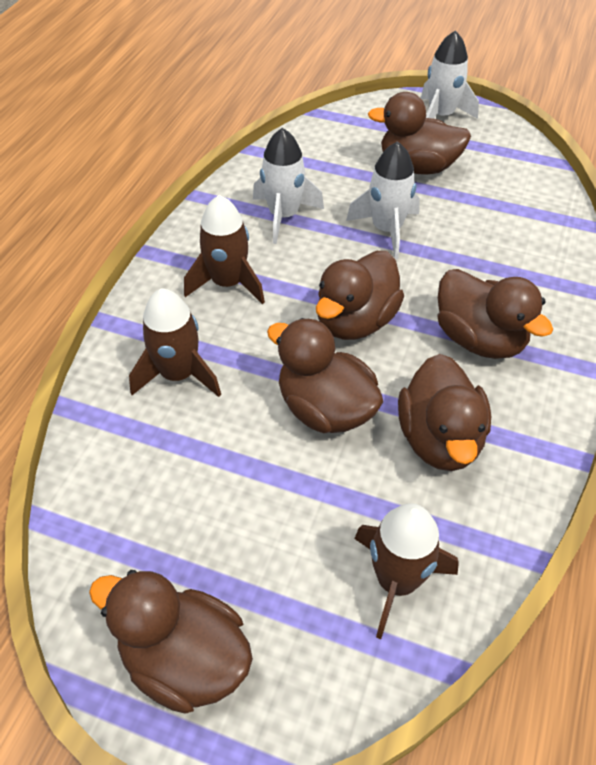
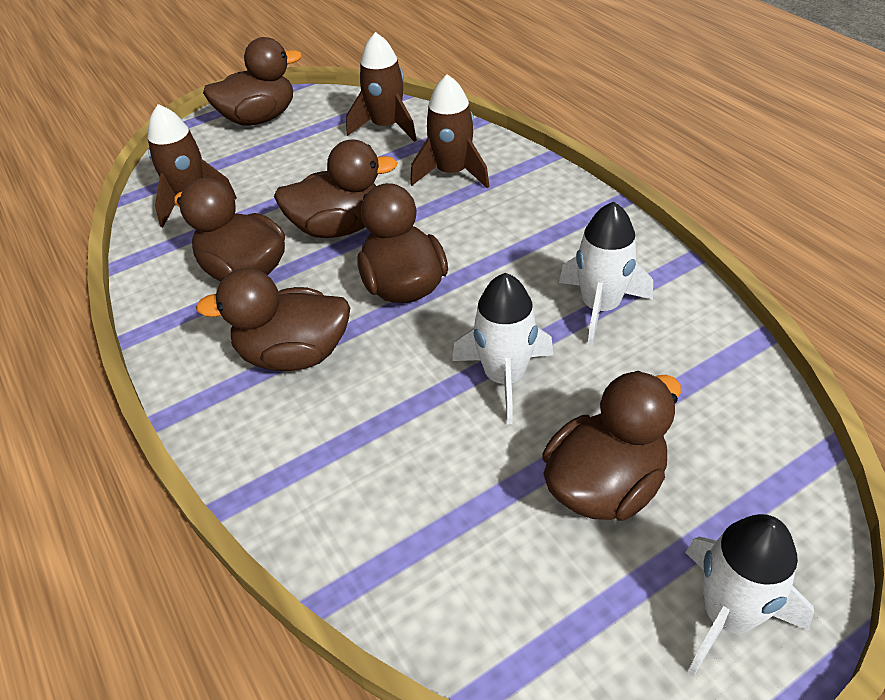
camera: 130 degrees right, 5 degrees down
(228, 283) = (529, 231): brown rocket -> brown rocket (386, 127)

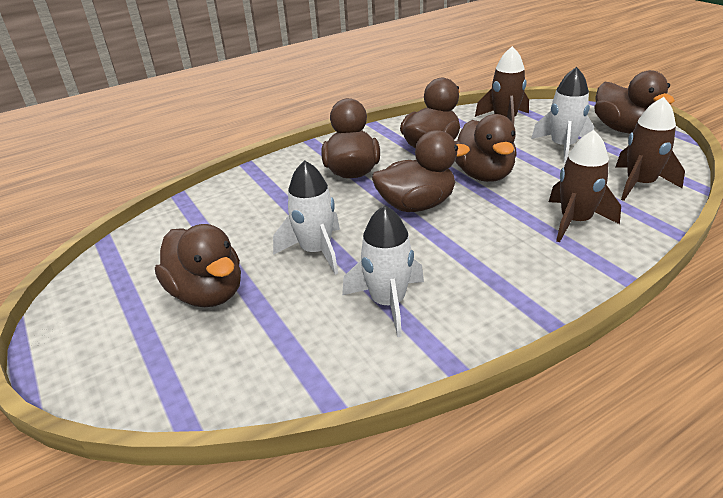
camera: 90 degrees right, 10 degrees down
(727, 615) = (89, 341): white rocket -> white rocket (562, 147)

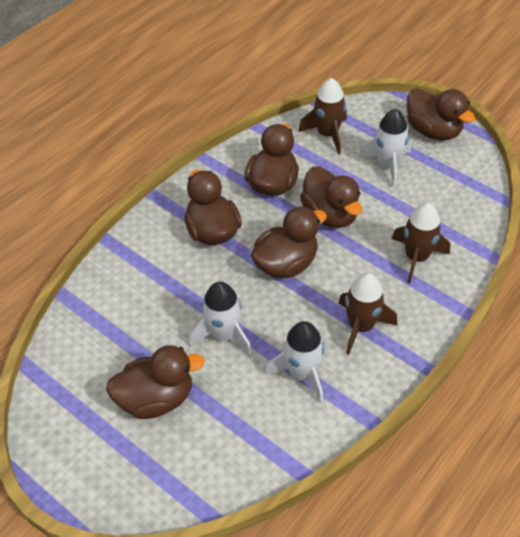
camera: 20 degrees left, 15 degrees up
(208, 293) = (156, 399): brown duck -> brown duck turned 45 degrees counterclockwise
(639, 184) = (457, 203): brown rocket -> brown rocket (361, 326)

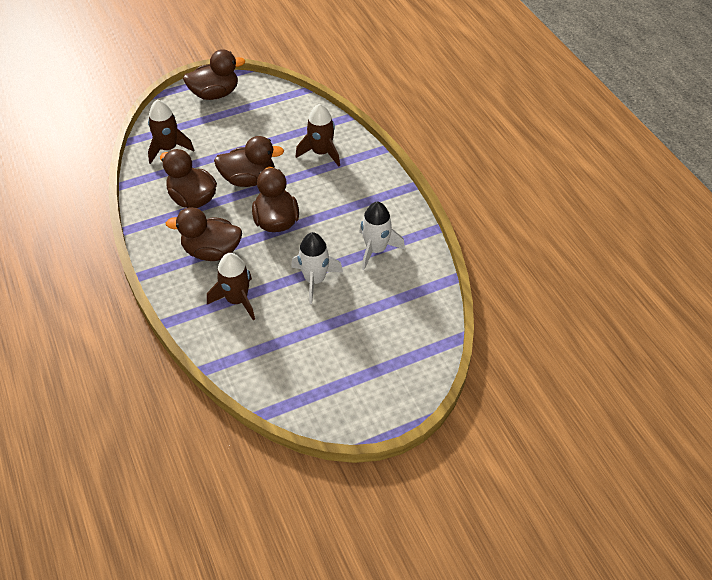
camera: 65 degrees left, 0 degrees up
(156, 399) = (345, 339): brown duck -> none
(361, 326) = (358, 204): brown rocket -> brown rocket (237, 300)
(387, 165) = (227, 130): white rocket -> none

